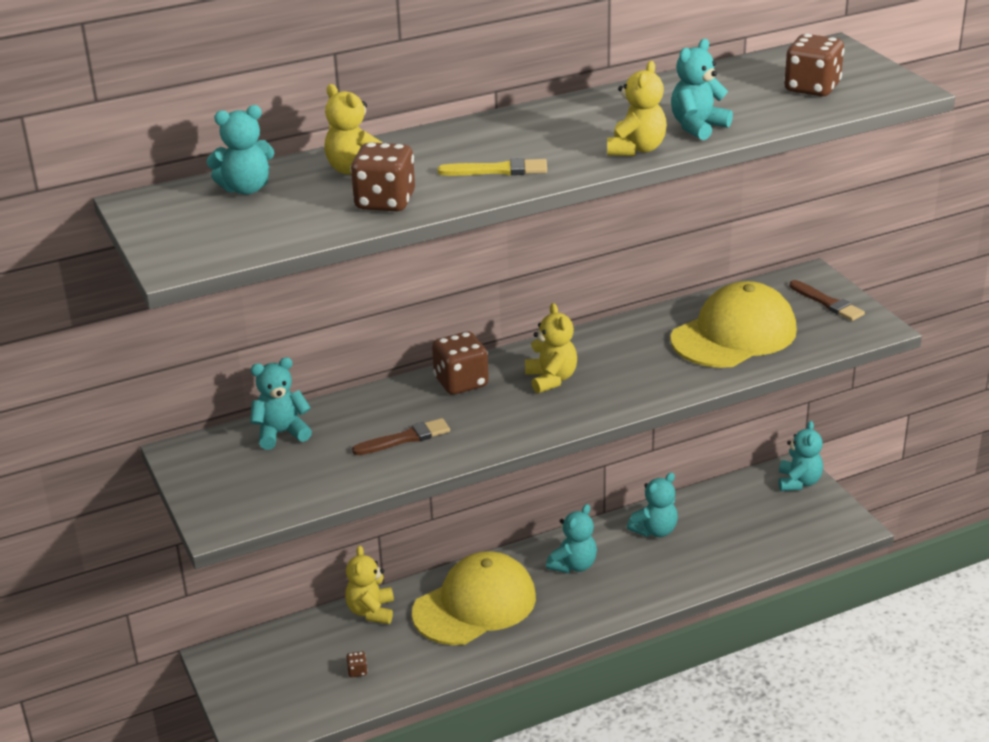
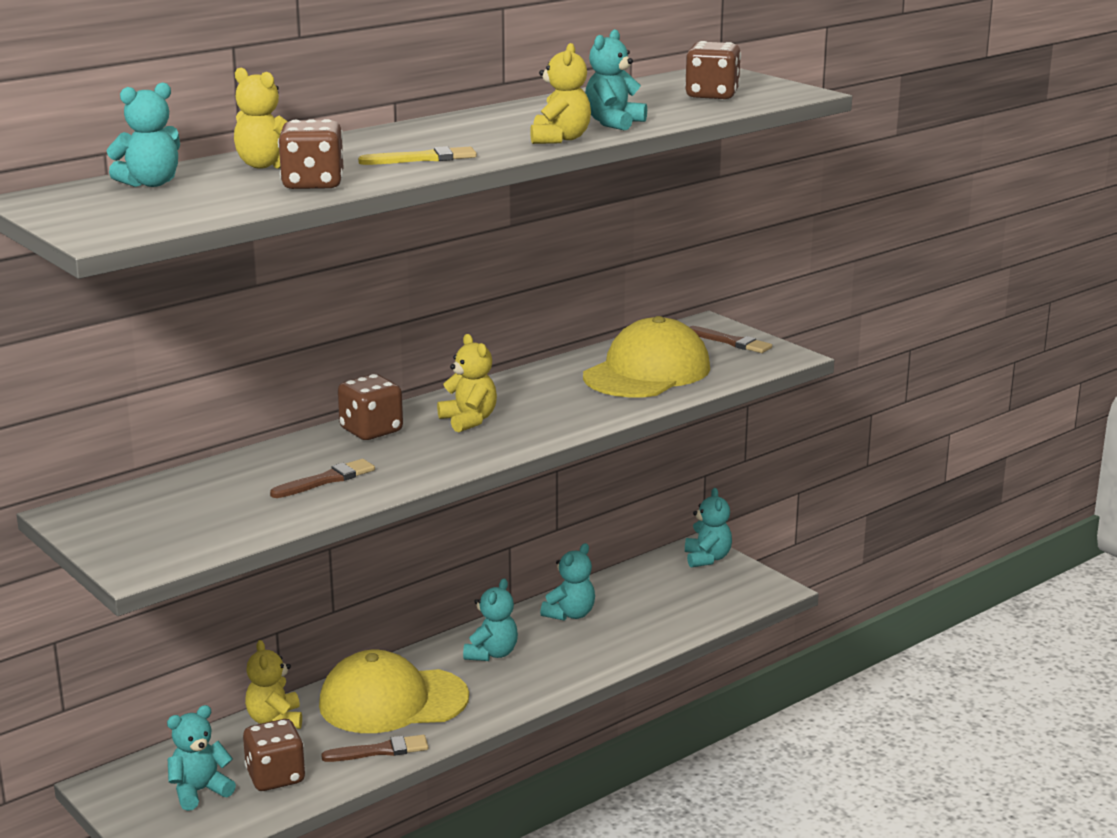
camera: 15 degrees left, 10 degrees down
(281, 433) = (182, 488): turquoise teddy bear -> turquoise teddy bear (199, 791)
(357, 671) = (275, 777): brown dice -> brown dice, size x2.35
(451, 657) = (380, 751): none -> brown brush
(475, 605) = (393, 701): yellow cap -> yellow cap turned 135 degrees counterclockwise

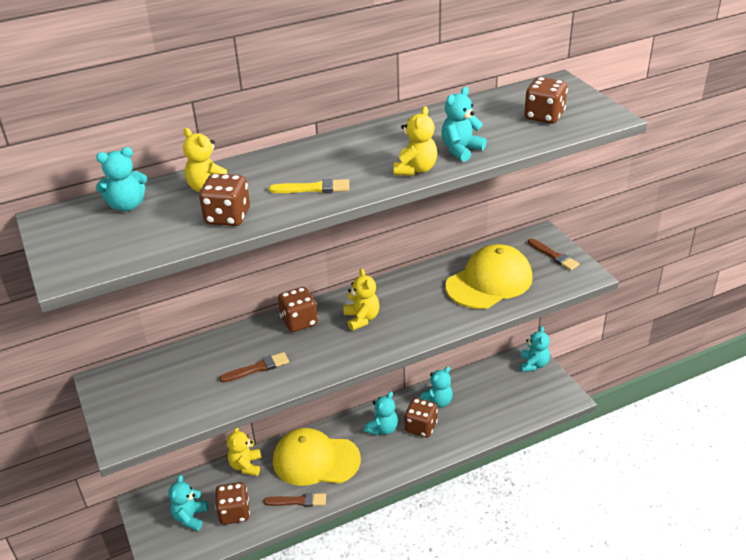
camera: 15 degrees right, 15 degrees up
(199, 791) = (190, 517): turquoise teddy bear -> turquoise teddy bear turned 60 degrees counterclockwise
(553, 645) = (421, 427): none -> brown dice

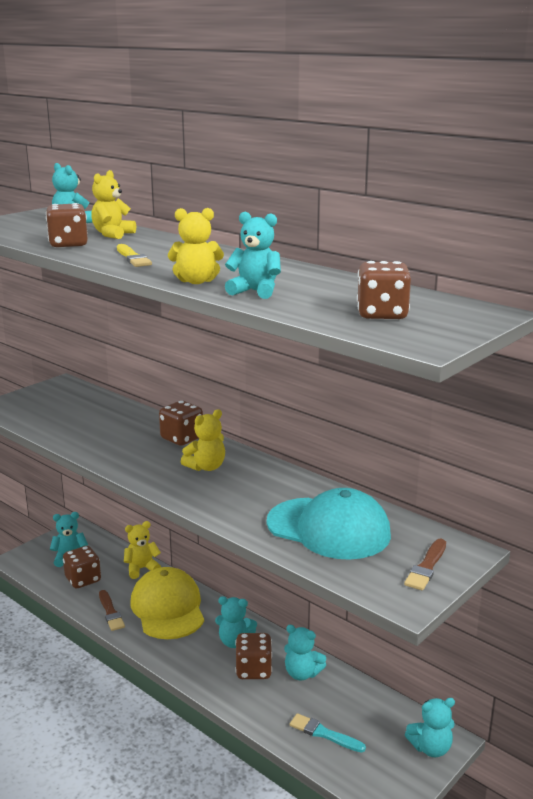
camera: 65 degrees right, 15 degrees down
(257, 368) = (105, 435): brown brush -> none
(489, 282) = (328, 528): yellow cap -> turquoise cap
(501, 409) = (324, 733): none -> turquoise brush

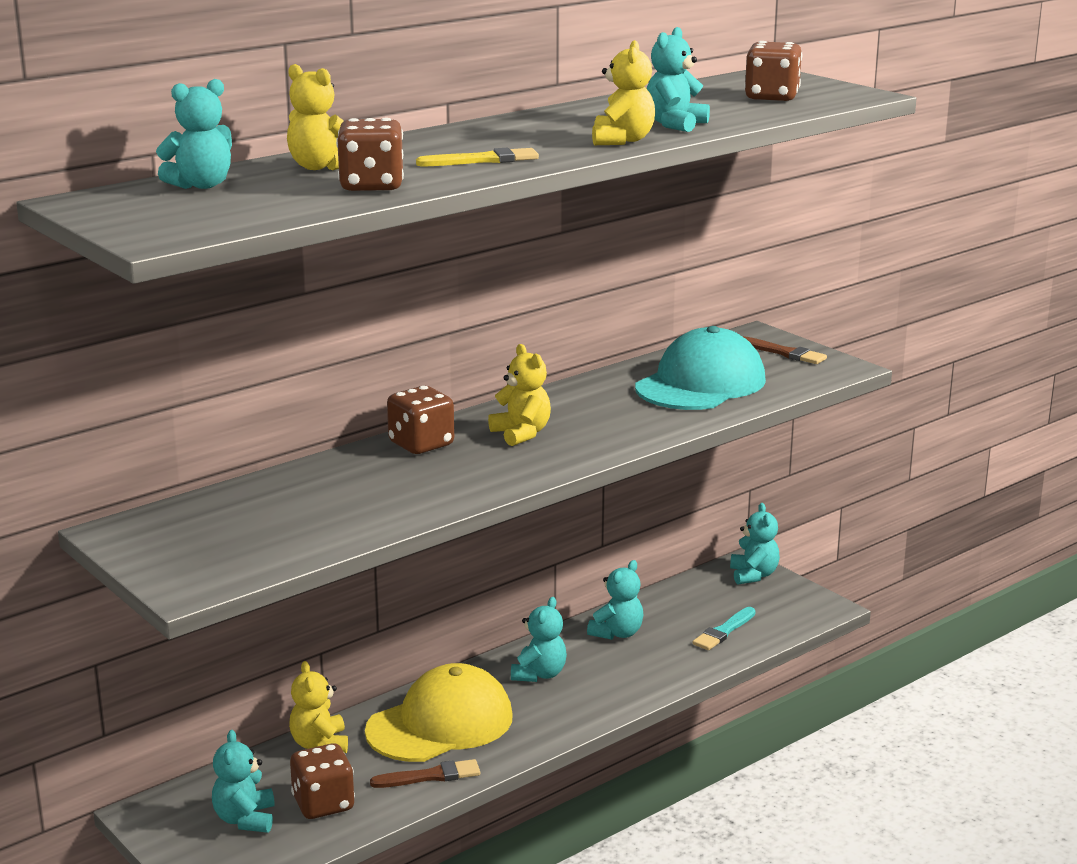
camera: 80 degrees left, 0 degrees up
(168, 608) = (440, 724): yellow cap -> yellow cap turned 150 degrees clockwise
(253, 670) = (602, 665): brown dice -> none

